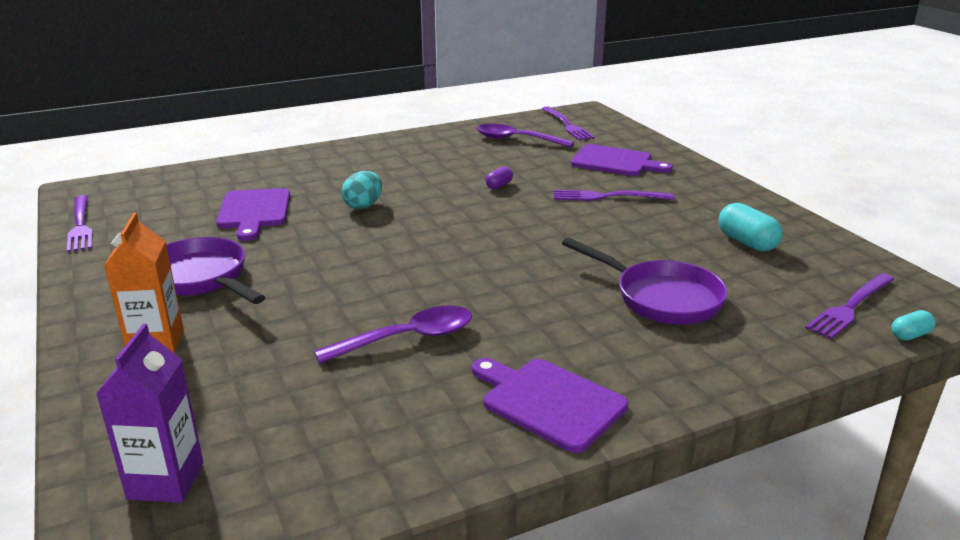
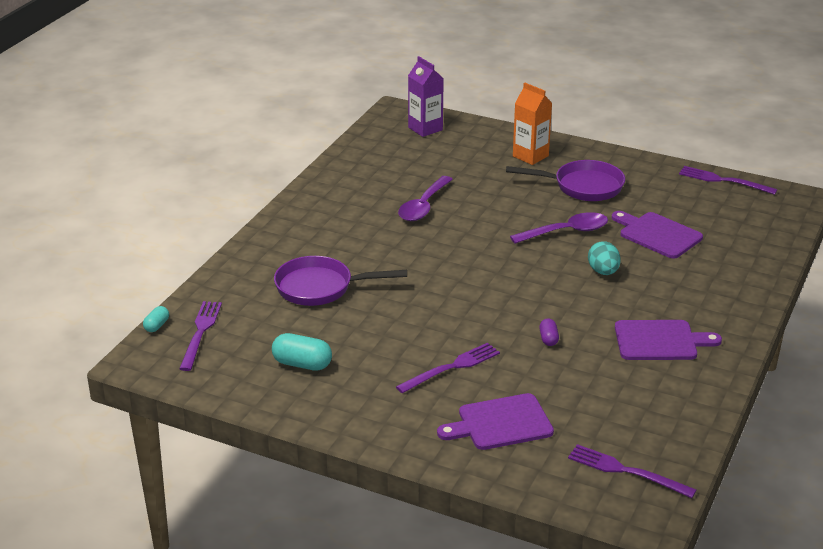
camera: 140 degrees right, 5 degrees up
(516, 140) = (631, 414): purple spoon -> purple spoon (566, 232)
(549, 402) = (320, 209): purple cutting board -> purple cutting board (660, 341)

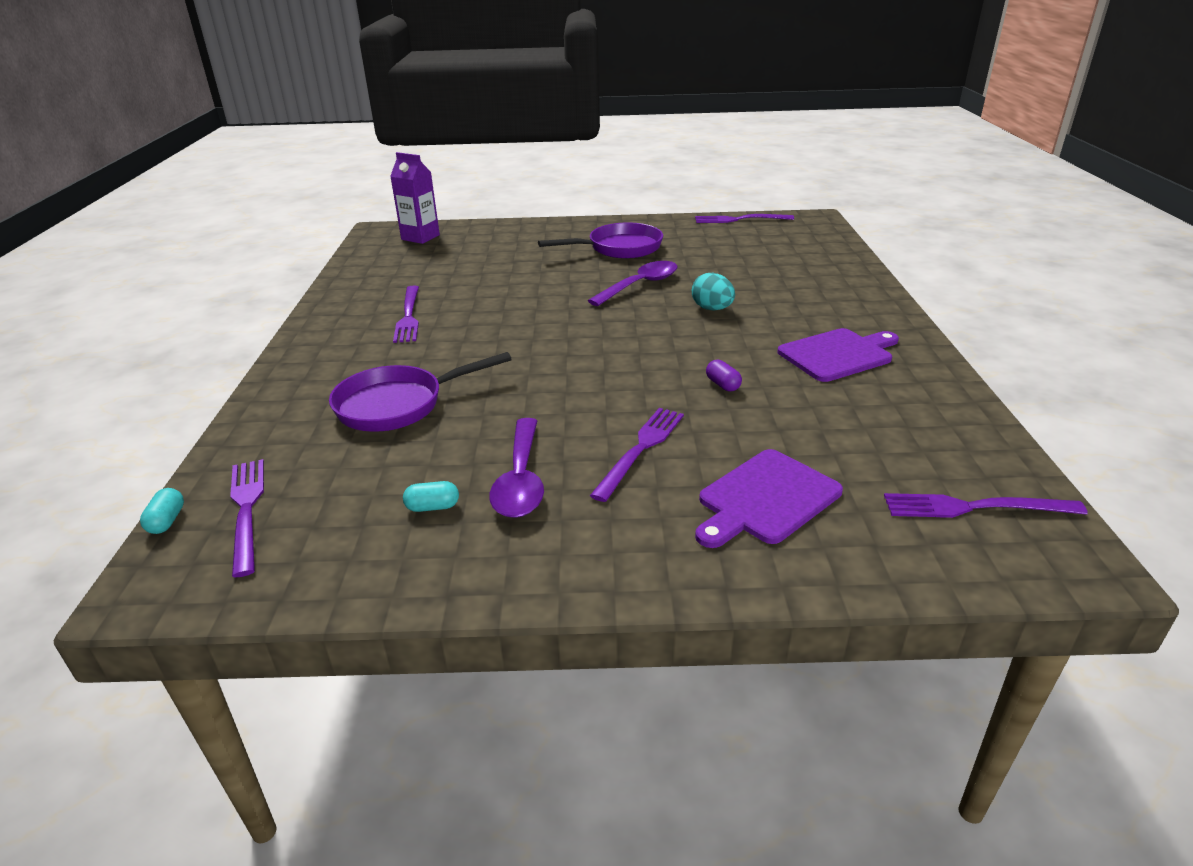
camera: 25 degrees left, 0 degrees up
(302, 364) = (433, 507): turquoise capsule -> turquoise capsule, size x0.57
(368, 212) = (408, 316): none -> purple fork
(423, 206) = (468, 297): purple spoon -> purple spoon (520, 479)
(530, 156) = (546, 237): orange carton -> none
(657, 234) = (729, 268): purple cutting board -> none

